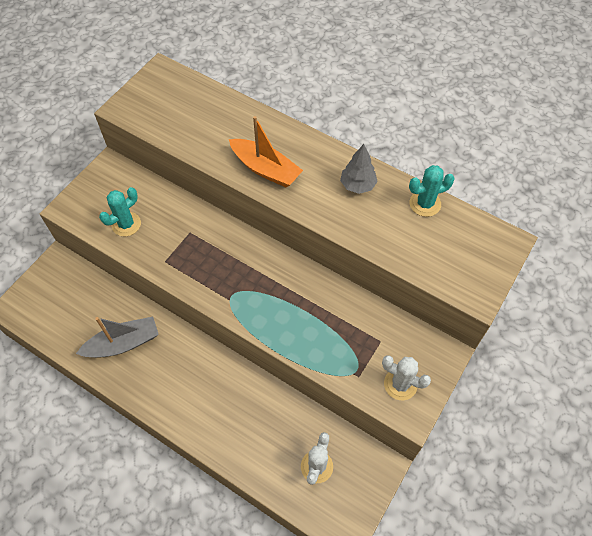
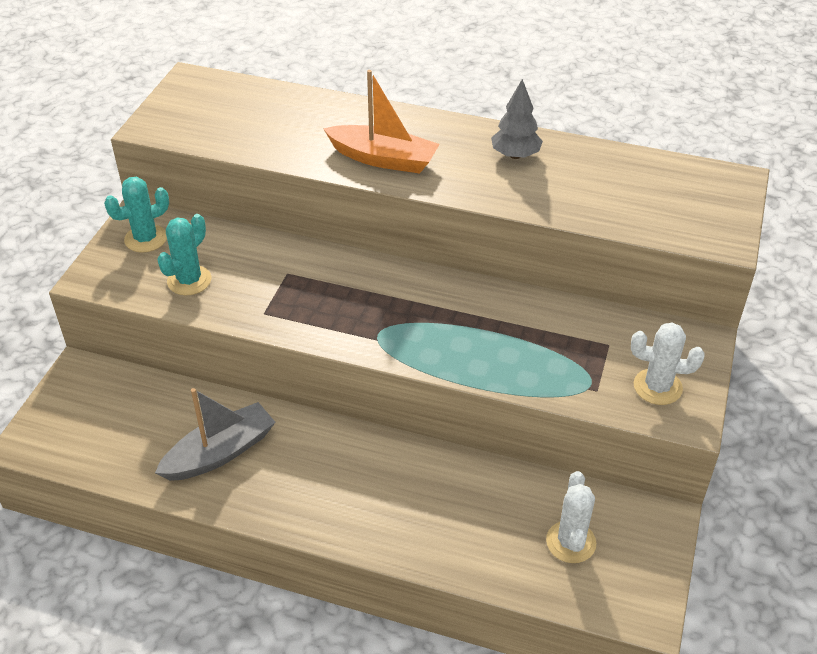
camera: 15 degrees left, 15 degrees down
(425, 204) = (612, 159): turquoise cactus -> turquoise cactus (146, 239)

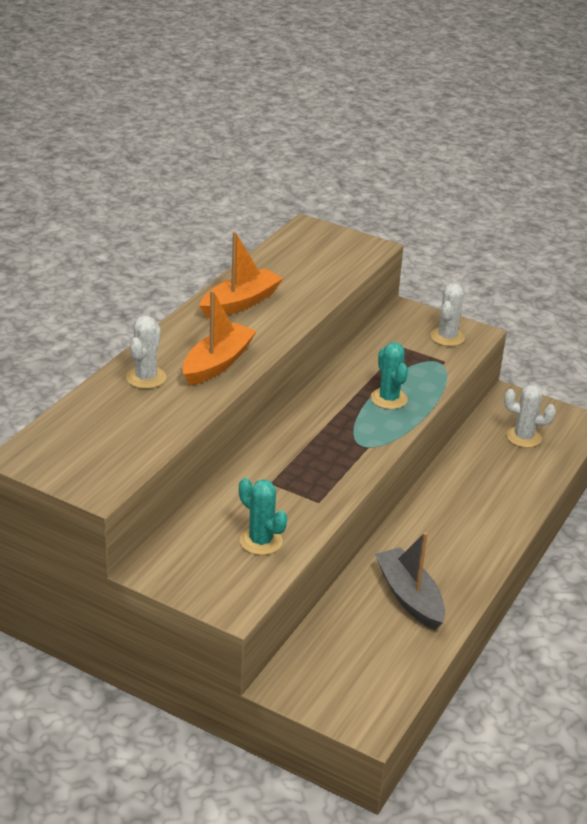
camera: 80 degrees left, 10 degrees down
(146, 239) = (187, 565): turquoise cactus -> turquoise cactus (389, 399)
(338, 120) = (146, 378): none -> white cactus
(515, 155) = (240, 303): grey tree -> orange boat

